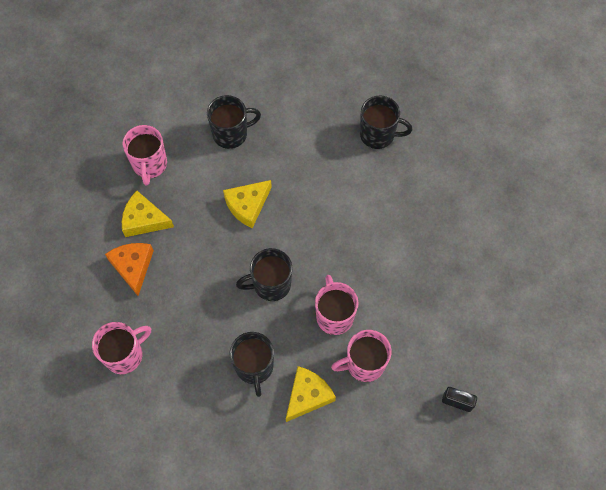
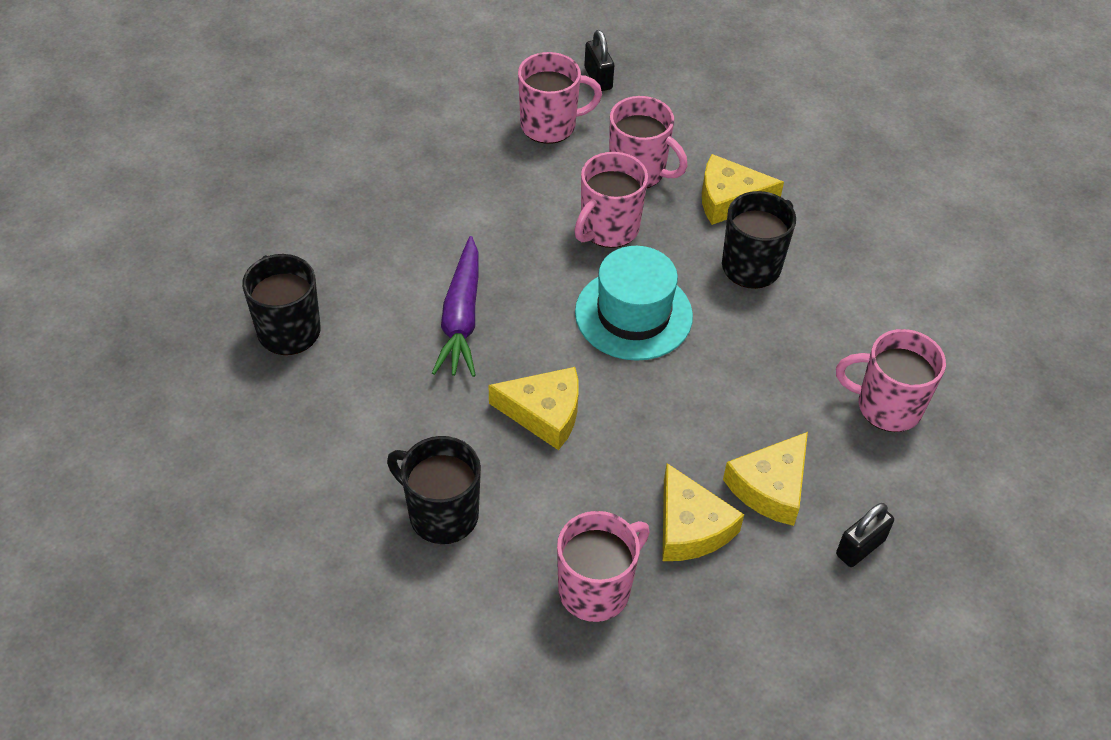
camera: 130 degrees left, 15 degrees down
(75, 278) = (860, 547): none -> black padlock
(133, 267) = (770, 487): orange cheese -> yellow cheese
(270, 284) = (633, 314): black mug -> turquoise hat
(329, 208) = (461, 317): none -> purple carrot
(434, 344) = (550, 125): none -> pink mug

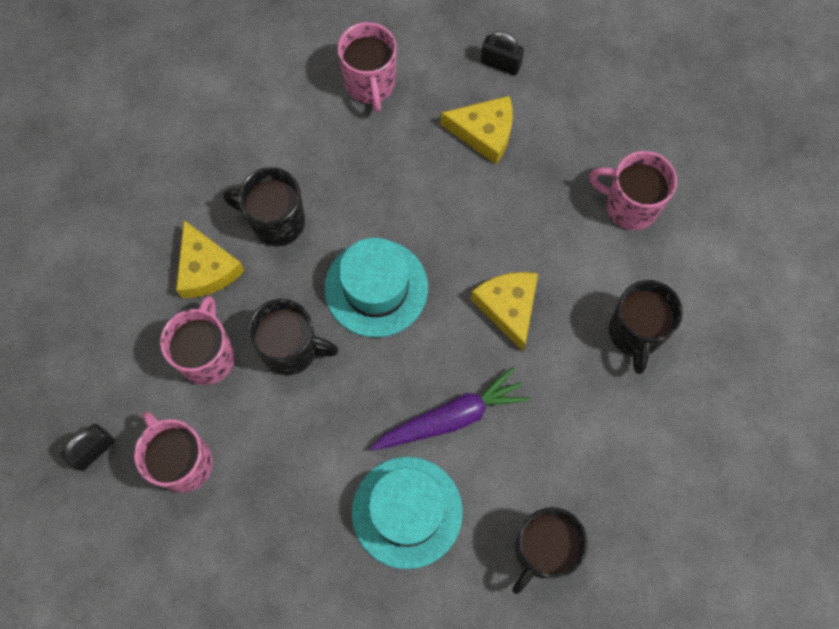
camera: 115 degrees left, 20 degrees up
(398, 249) = (407, 512): none -> turquoise hat
(608, 229) = (291, 349): pink mug -> black mug
(690, 527) = (547, 169): yellow cheese -> none

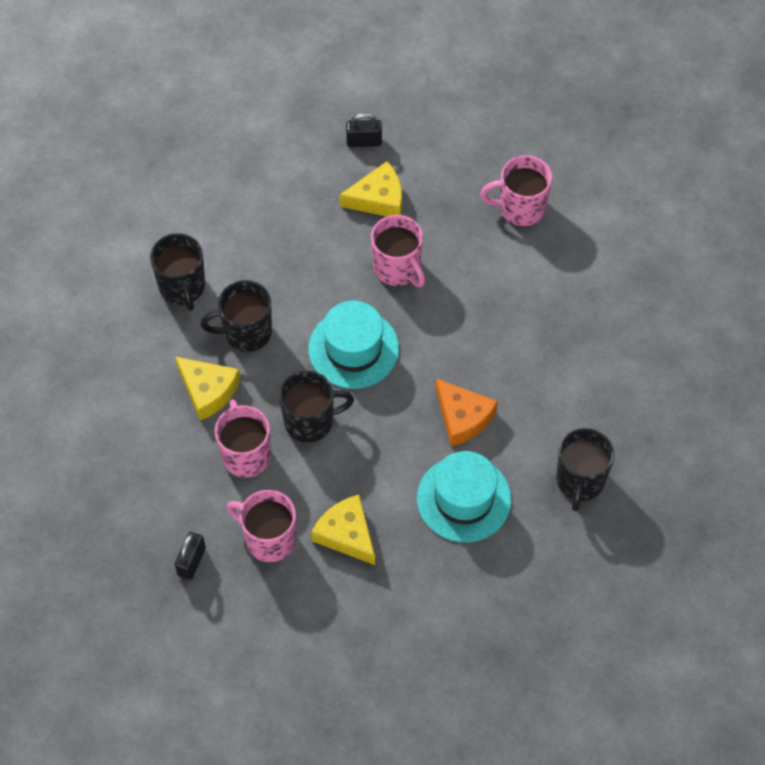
camera: 25 degrees left, 10 degrees down
(370, 84) = (266, 198): pink mug -> pink mug (397, 269)
(452, 417) = (463, 417): purple carrot -> orange cheese
(508, 307) = (465, 320): yellow cheese -> yellow cheese (346, 534)
(635, 333) = (571, 299): black mug -> black mug (182, 287)

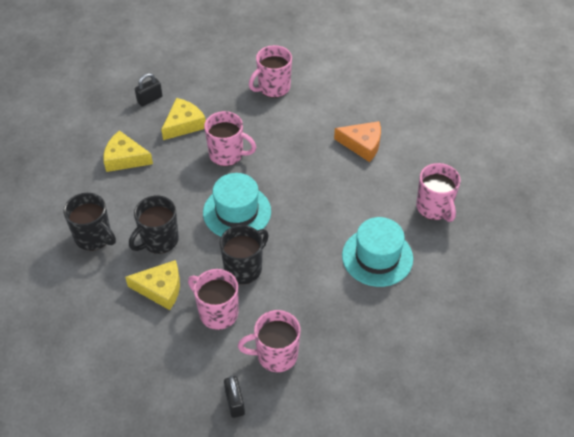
camera: 35 degrees left, 10 degrees down
(346, 534) = (323, 321): yellow cheese -> yellow cheese (125, 158)
(463, 417) = (336, 212): orange cheese -> orange cheese (362, 144)
(580, 481) = (434, 208): black mug -> pink mug

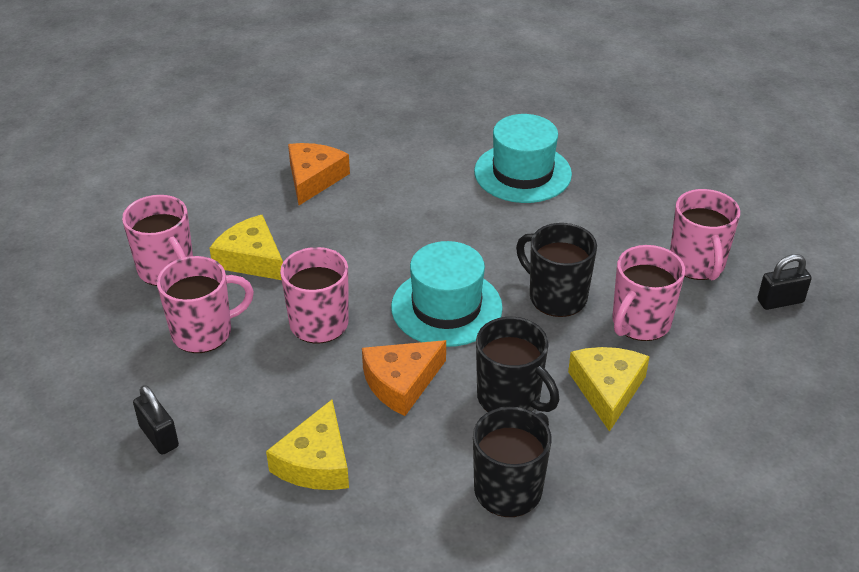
camera: 90 degrees left, 10 degrees down
(176, 191) = (401, 382): none -> orange cheese
(184, 124) = (237, 381): yellow cheese -> yellow cheese (251, 259)
(434, 208) = (437, 123): pink mug -> pink mug (204, 332)

